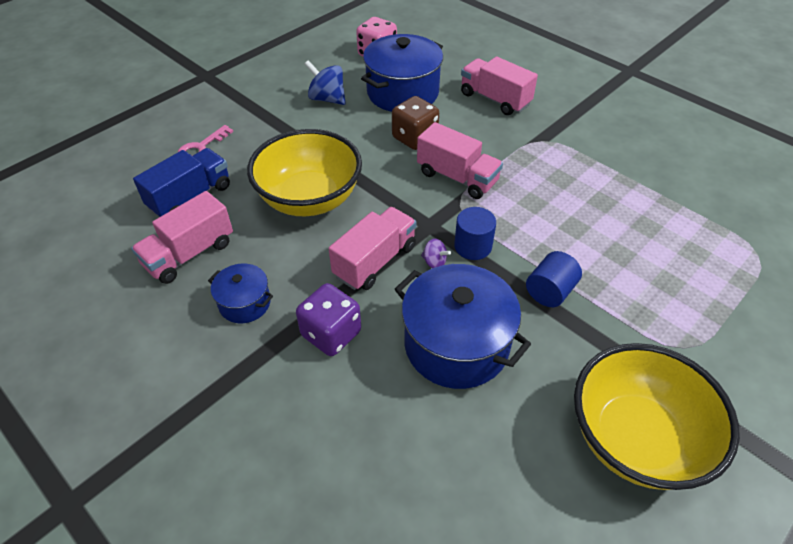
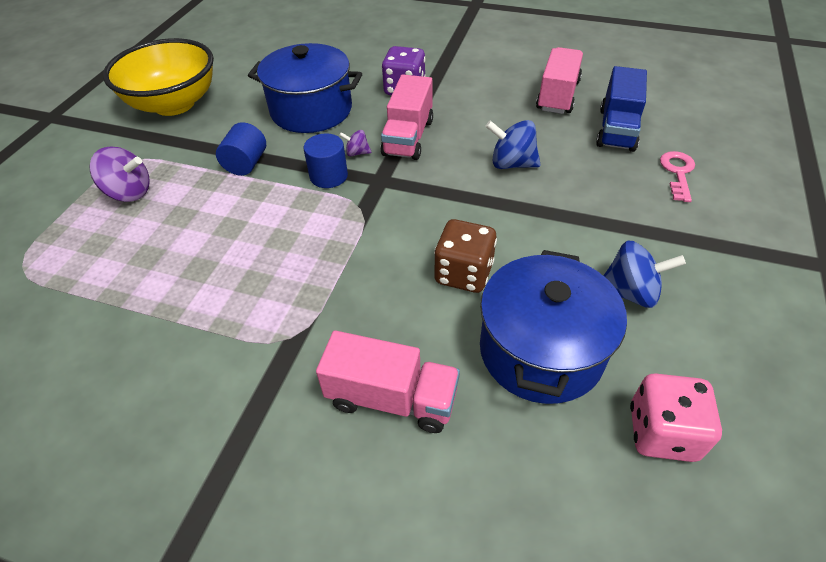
camera: 155 degrees right, 0 degrees up
(245, 303) = (481, 85): blue pot -> none
(310, 199) = (511, 164): yellow bowl -> blue spinning top
(457, 177) = (380, 239): pink truck -> none
(674, 300) = (129, 192): none -> purple spinning top

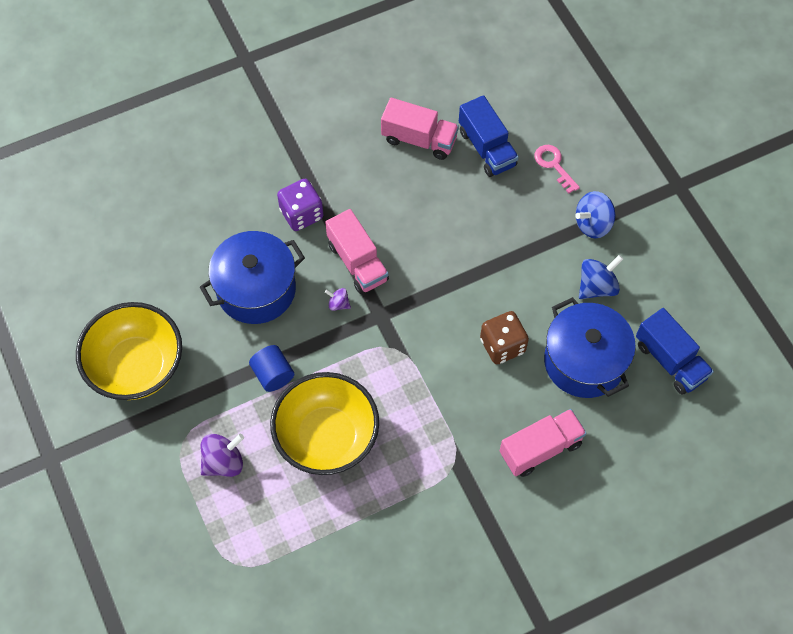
camera: 45 degrees left, 15 degrees up
(219, 231) = (326, 437): none -> yellow bowl
(328, 176) = (343, 339): blue cylinder -> none
(357, 153) = (338, 304): purple spinning top -> purple spinning top turned 60 degrees clockwise
(511, 164) = (449, 234): blue spinning top -> blue spinning top (593, 224)
(557, 96) = (419, 139): pink truck -> pink truck turned 135 degrees clockwise
(662, 432) = (670, 360): pink dice -> blue truck

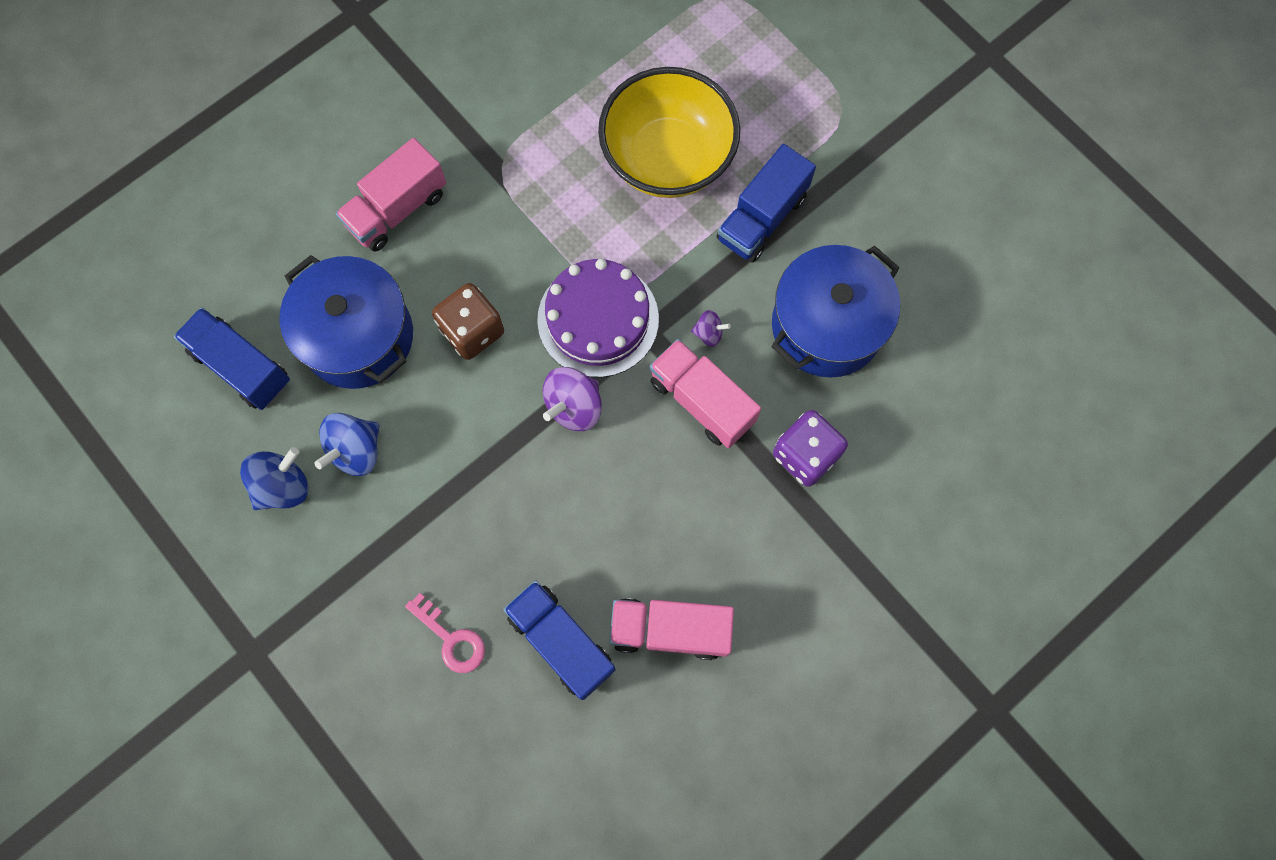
camera: 165 degrees right, 10 degrees up
(137, 366) = (938, 185): yellow bowl -> none
(223, 462) = (782, 99): purple spinning top -> purple spinning top (574, 406)
(273, 374) = (762, 218): blue cylinder -> blue truck
(412, 332) = (598, 319): none -> purple cake
(593, 224) = (375, 550): blue spinning top -> blue spinning top (283, 486)

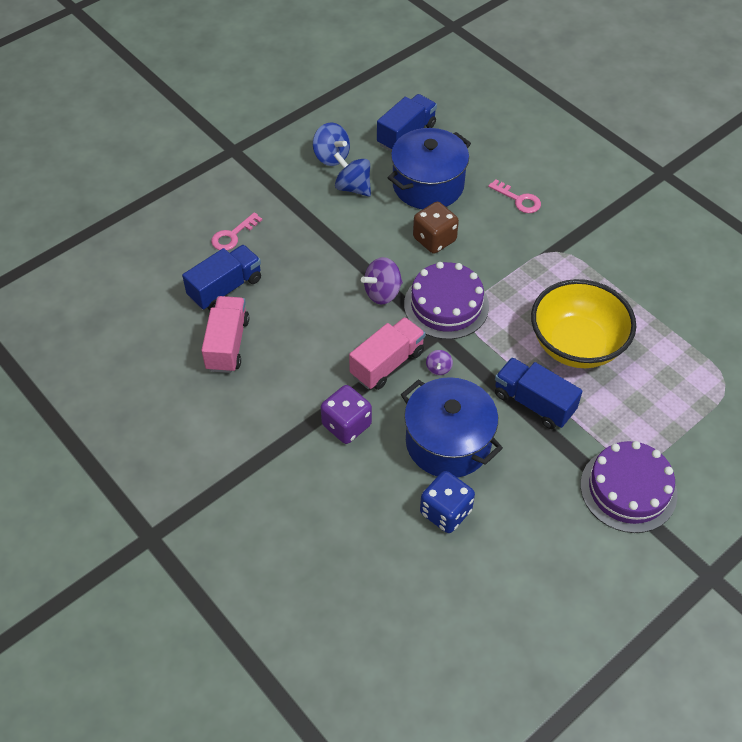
camera: 90 degrees right, 20 degrees down
(397, 209) = (518, 199): pink truck -> pink key
(574, 406) = (382, 293): purple spinning top -> purple spinning top turned 75 degrees counterclockwise
(883, 123) = (628, 489): none -> purple cake
(929, 333) = (445, 512): none -> blue dice

